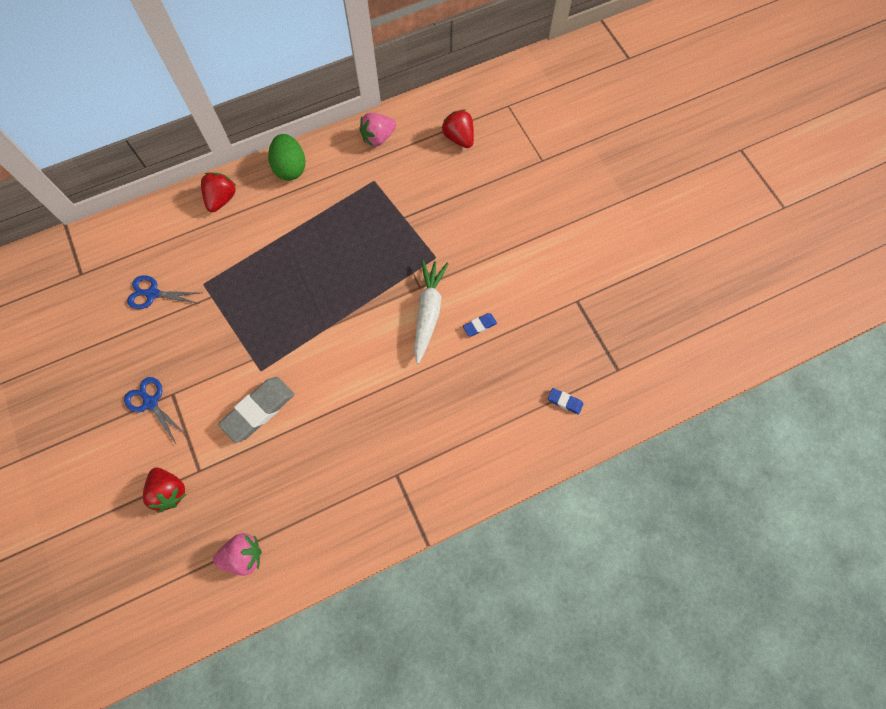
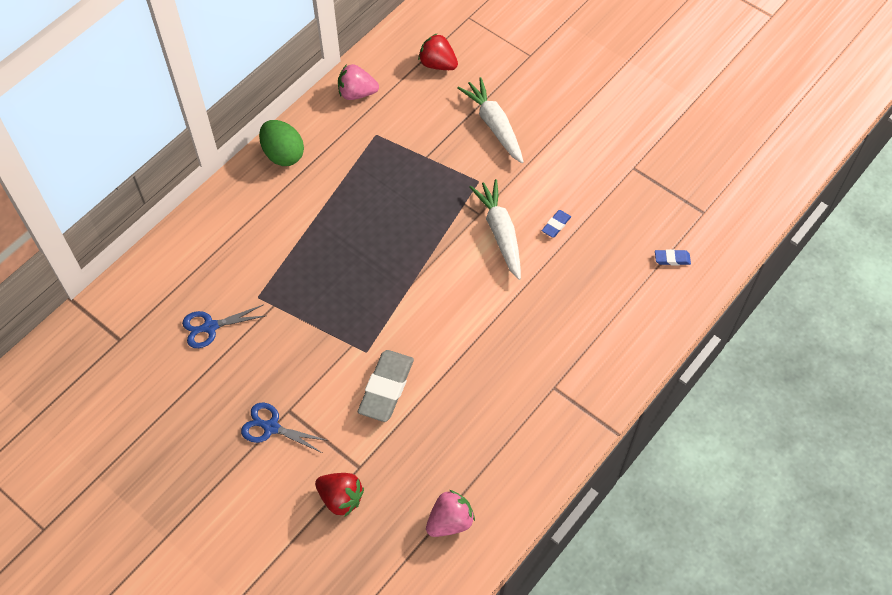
camera: 25 degrees left, 10 degrees down
(221, 199) = (228, 210): red strawberry -> none
(378, 138) = (357, 93): pink strawberry -> pink strawberry turned 60 degrees clockwise
(476, 212) = (494, 125): none -> white carrot

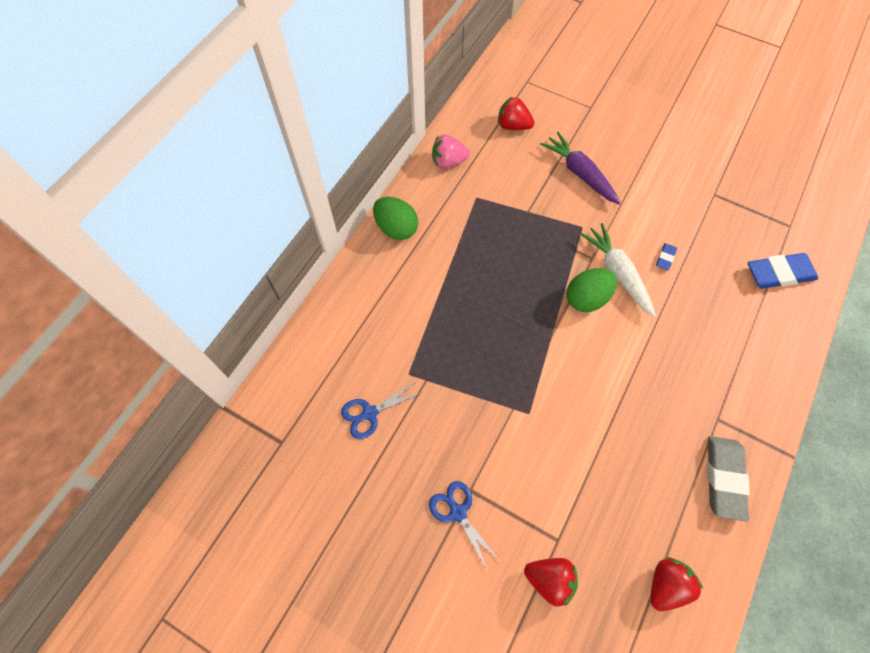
camera: 10 degrees left, 5 degrees up
(271, 427) = (457, 512): blue scissors -> blue scissors turned 45 degrees clockwise
(386, 388) = (559, 448): grey eraser -> grey eraser (723, 478)
(450, 521) = (666, 585): pink strawberry -> red strawberry
(459, 253) = (586, 298): none -> green egg
(494, 125) = (580, 173): white carrot -> purple carrot
(672, 259) = (779, 273): blue eraser -> blue eraser, size x2.10

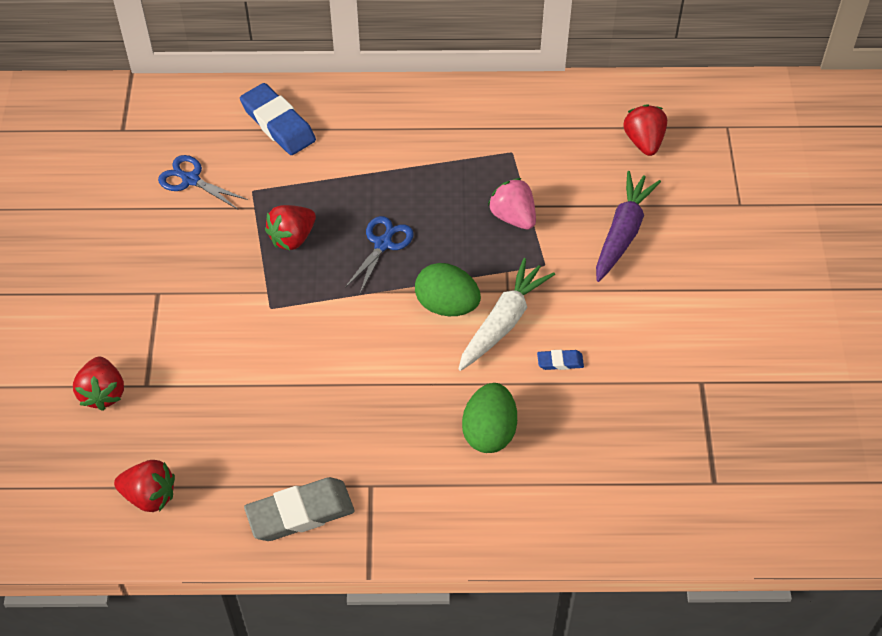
camera: 60 degrees right, 10 degrees down
(396, 228) = (417, 103): green egg -> green egg (489, 432)
(448, 162) = (541, 107): pink strawberry -> pink strawberry (513, 217)
(457, 512) = (130, 292): blue scissors -> blue scissors (383, 243)
(471, 367) = (292, 238): none -> red strawberry
(779, 273) = (625, 491): blue eraser -> blue eraser (278, 124)

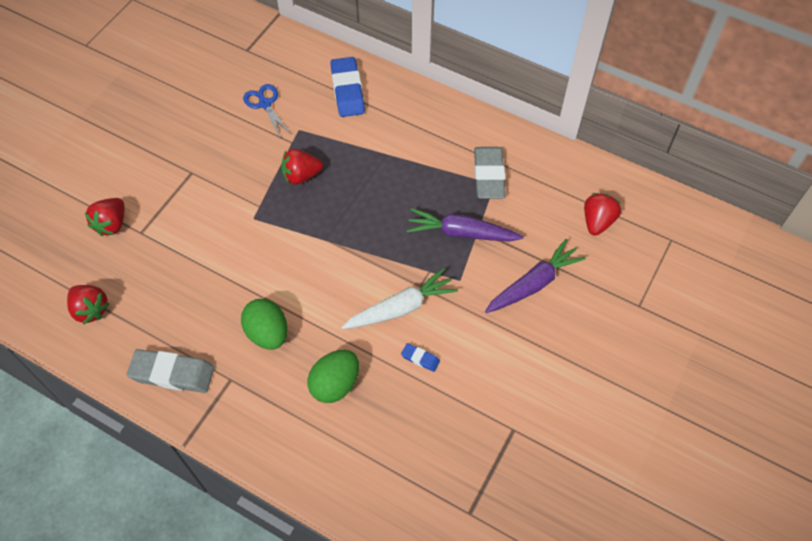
camera: 30 degrees right, 5 degrees up
(383, 243) = (358, 209): blue scissors -> none
(447, 305) = (370, 275): green egg -> green egg (268, 333)
(500, 146) = (488, 176): none -> grey eraser
(513, 217) = (461, 233): pink strawberry -> purple carrot

